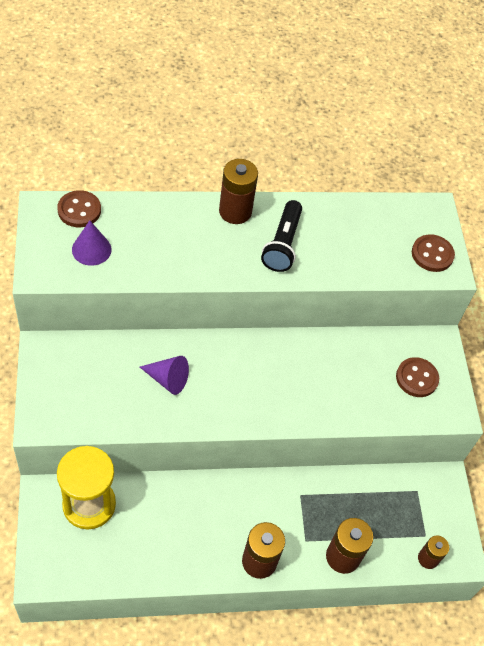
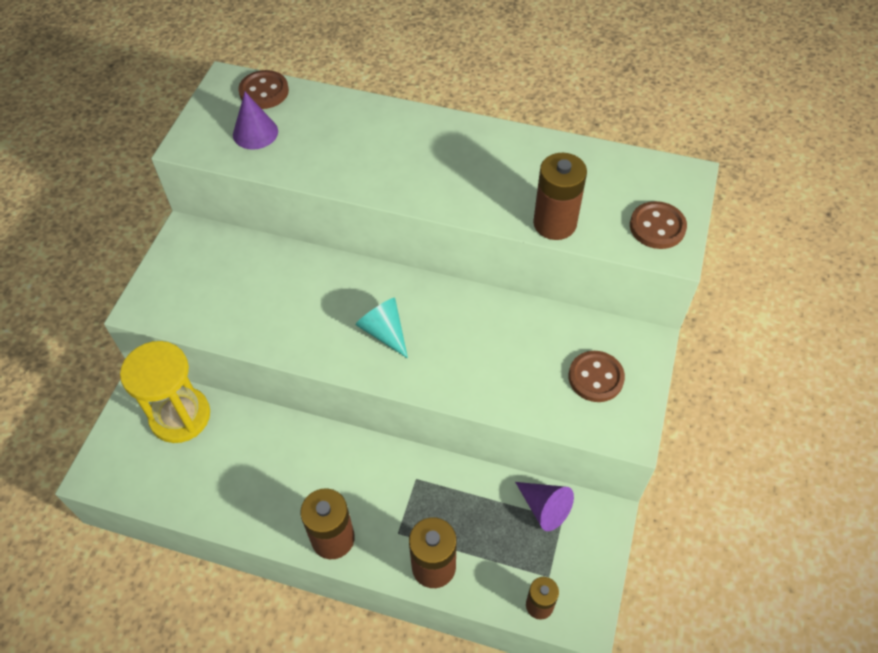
camera: 30 degrees right, 0 degrees up
(168, 379) = (298, 299): purple cone -> purple cone (544, 508)
(235, 211) = (435, 128): brown battery -> brown battery (554, 223)
(248, 387) = (384, 332): none -> turquoise cone
(282, 244) = (472, 174): black flashlight -> none

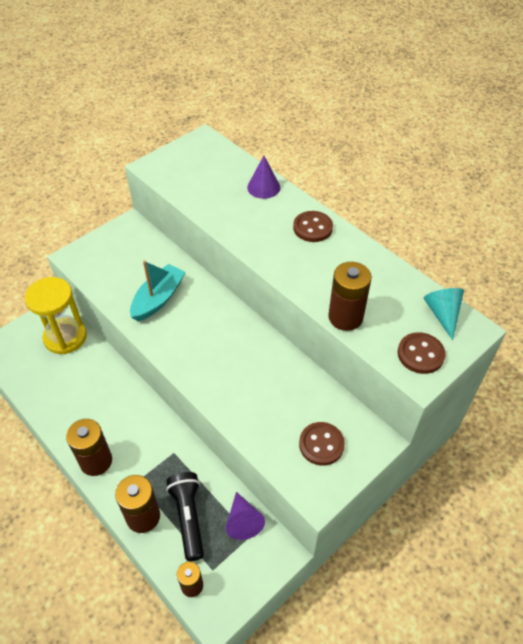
camera: 30 degrees right, 5 degrees down
(255, 133) = (195, 175): purple cone -> purple cone (263, 187)
(264, 91) = (220, 153): brown button -> brown button (312, 228)
(294, 308) = (158, 299): none -> turquoise boat
(384, 332) = (202, 341): turquoise cone -> turquoise cone (442, 314)
(484, 538) = (188, 517): none -> black flashlight

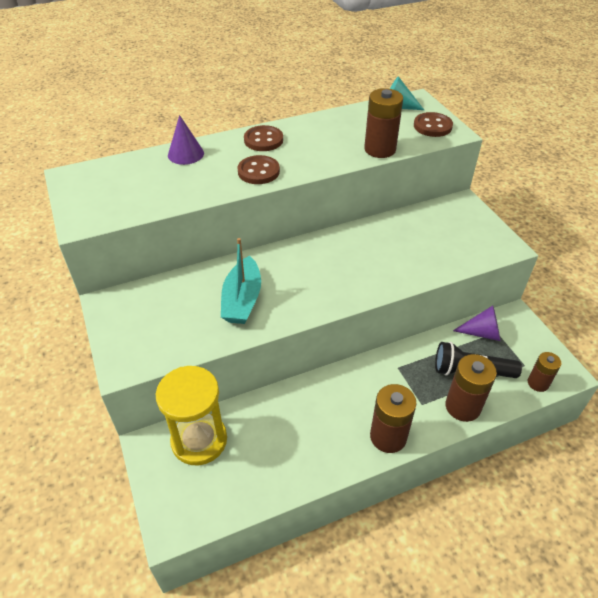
camera: 70 degrees left, 5 degrees down
(158, 299) = (242, 300): turquoise boat -> turquoise boat turned 135 degrees counterclockwise
(321, 444) = (459, 232): brown button -> brown button (258, 171)

